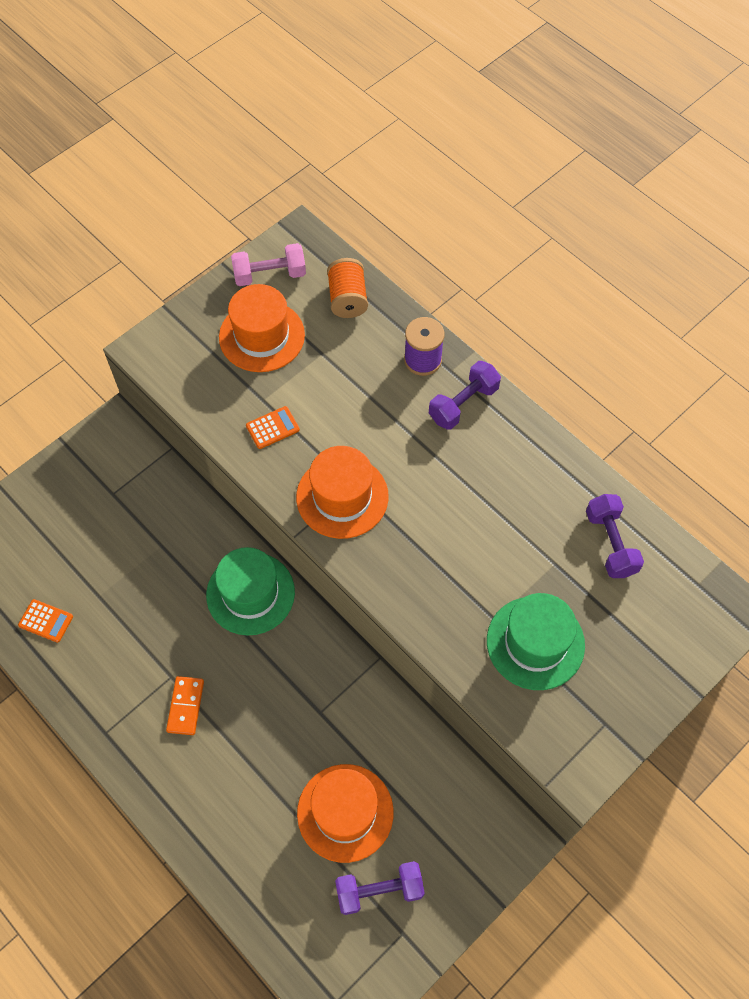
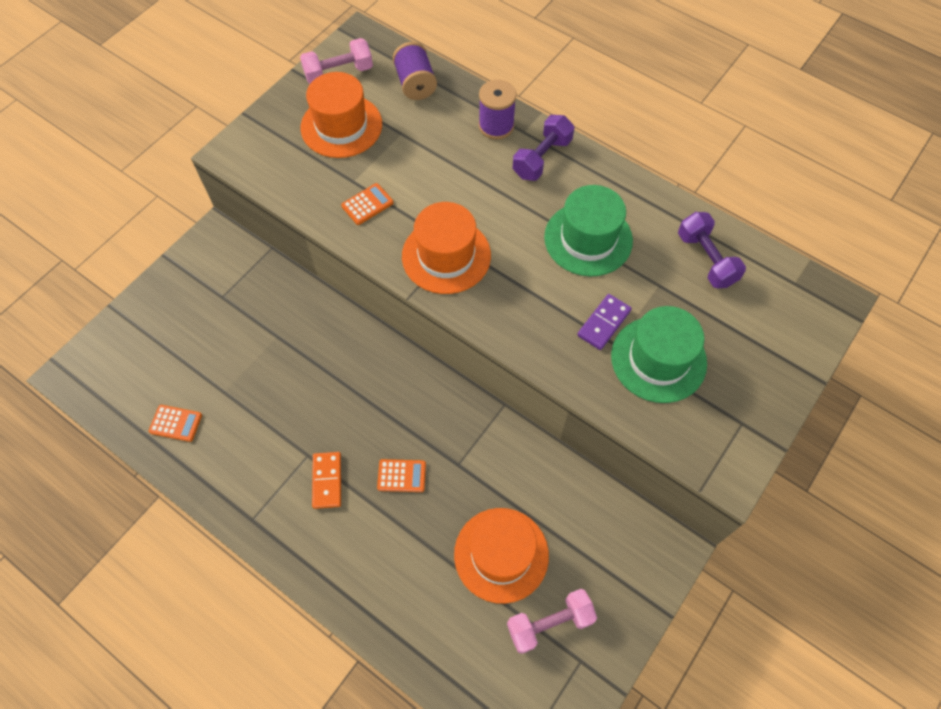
camera: 10 degrees left, 0 degrees up
(250, 593) = (370, 366): green hat -> green hat (588, 239)
(261, 714) = (401, 476): none -> orange calculator
(347, 299) = (415, 84): orange spool -> purple spool
(379, 890) = (549, 623): purple dumbbell -> pink dumbbell
(488, 595) = (604, 323): none -> purple domino

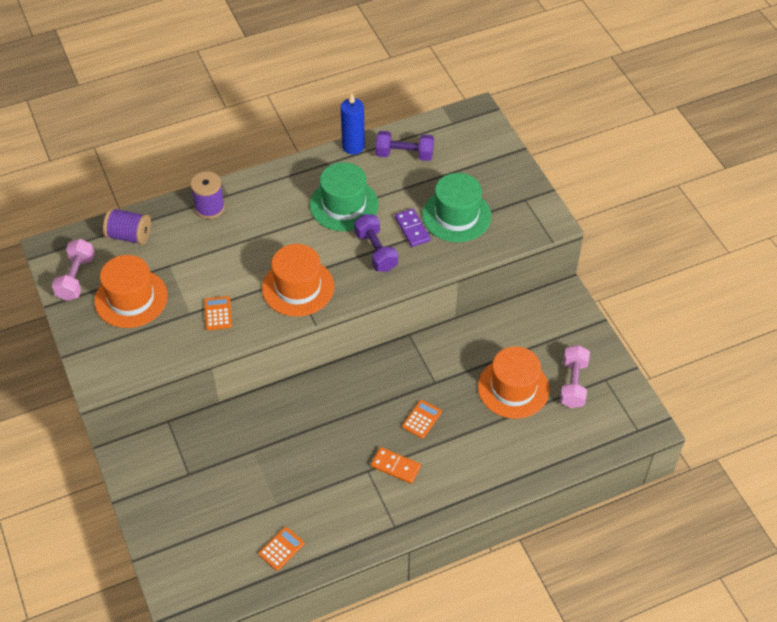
camera: 60 degrees left, 10 degrees down
(542, 158) = (259, 196): purple dumbbell -> purple dumbbell (376, 251)
(677, 204) = (353, 146): none -> blue candle

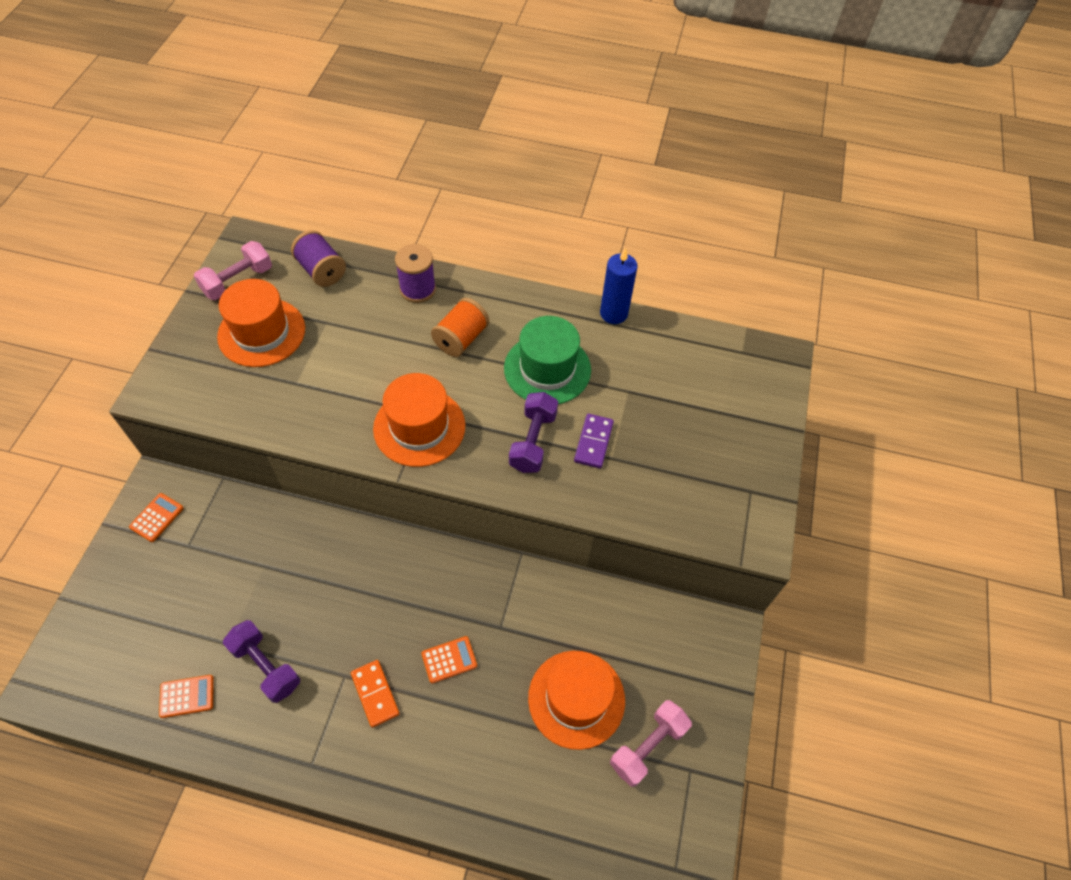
camera: 35 degrees right, 5 degrees up
(218, 313) = (320, 401): orange calculator -> orange calculator (157, 517)
(271, 220) = (461, 339): none -> orange spool
(404, 154) = (659, 355): purple dumbbell -> purple dumbbell (266, 666)
(456, 215) = (655, 459): green hat -> none

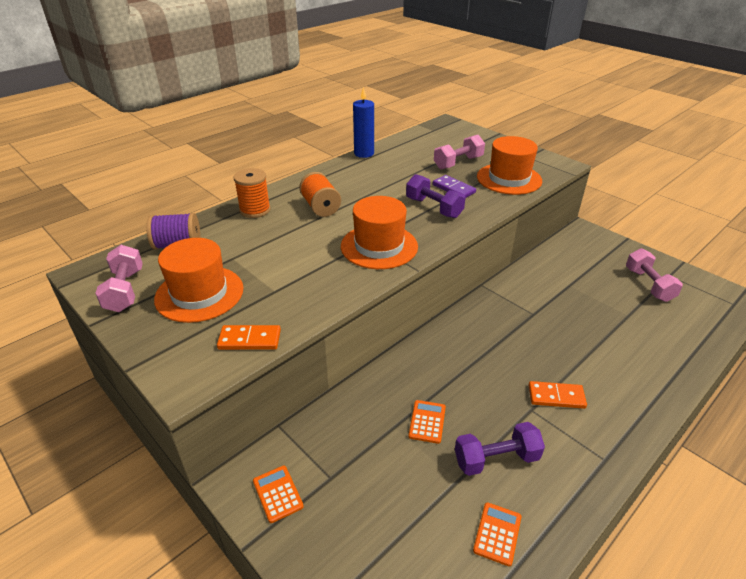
camera: 55 degrees left, 20 degrees down
(221, 404) = (250, 339): none -> orange domino
(418, 289) = (255, 210): purple spool -> orange spool
(449, 659) = (546, 347): orange calculator -> orange calculator (427, 422)
(547, 369) = (382, 186): green hat -> none
(576, 699) = (604, 300): orange hat -> orange hat (509, 179)
(667, 419) = (458, 163): none -> pink dumbbell

